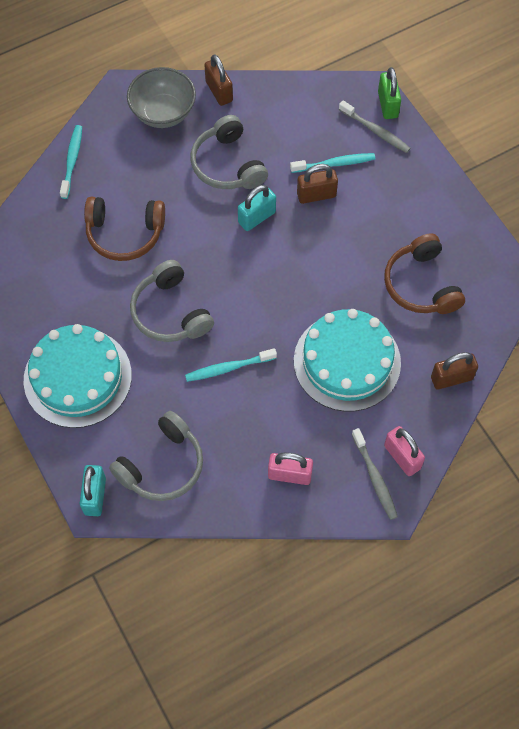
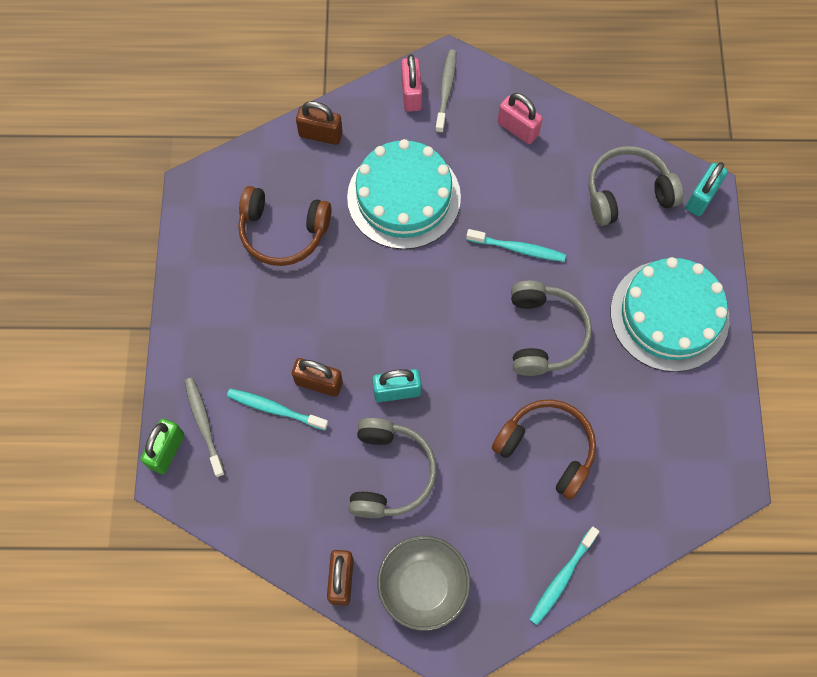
camera: 150 degrees left, 5 degrees up
(421, 284) = (283, 232): brown headphones -> brown headphones turned 90 degrees clockwise

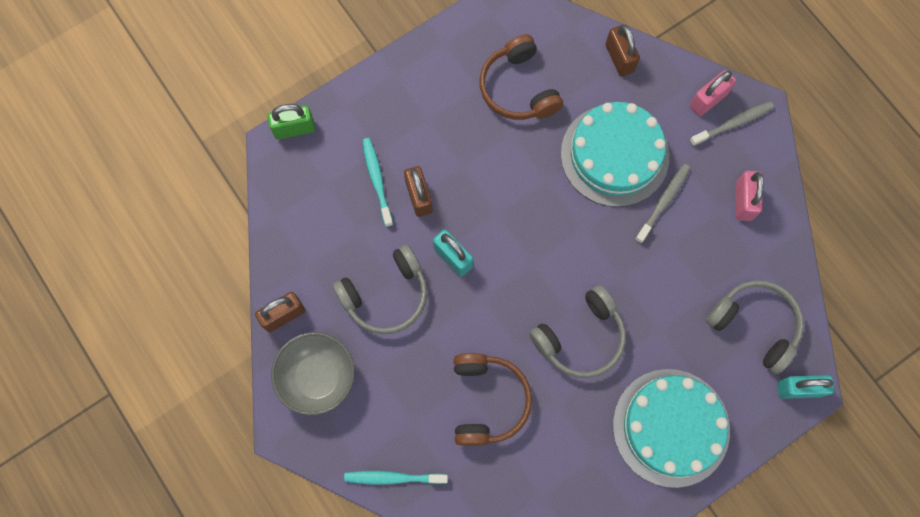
camera: 55 degrees right, 5 degrees up
(204, 425) = (331, 140): grey toothbrush -> grey toothbrush (663, 202)
(518, 249) = (638, 270): turquoise toothbrush -> none

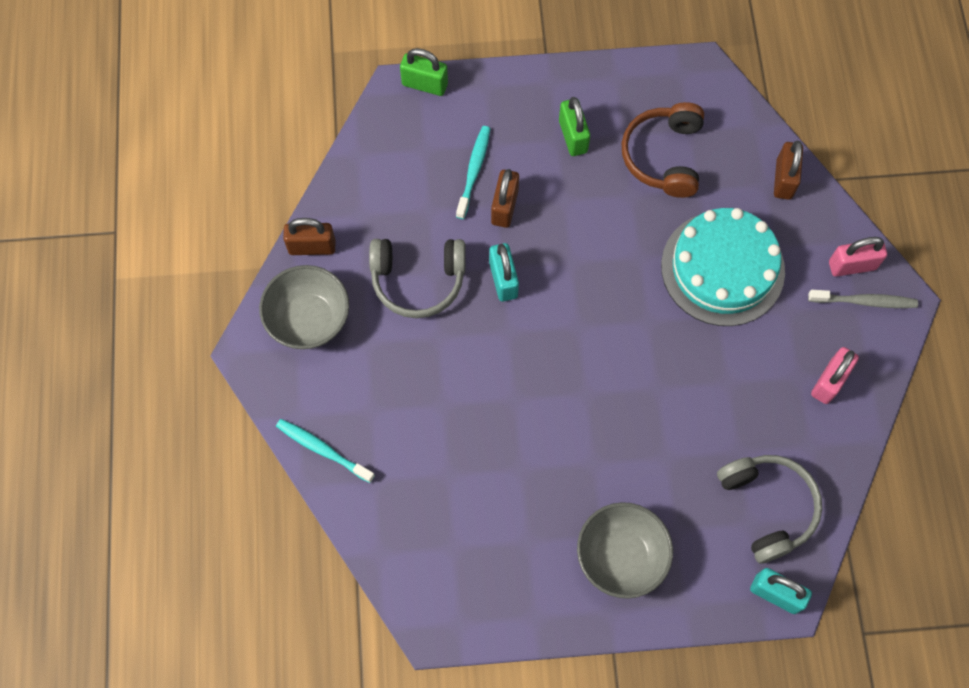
camera: 30 degrees right, 5 degrees down
(438, 110) = (573, 136): none -> green padlock
(487, 400) = (455, 429): brown headphones -> none
(580, 337) = (582, 421): grey headphones -> none
(663, 202) = (745, 338): grey toothbrush -> none
(671, 427) = (620, 556): turquoise cake -> grey bowl

